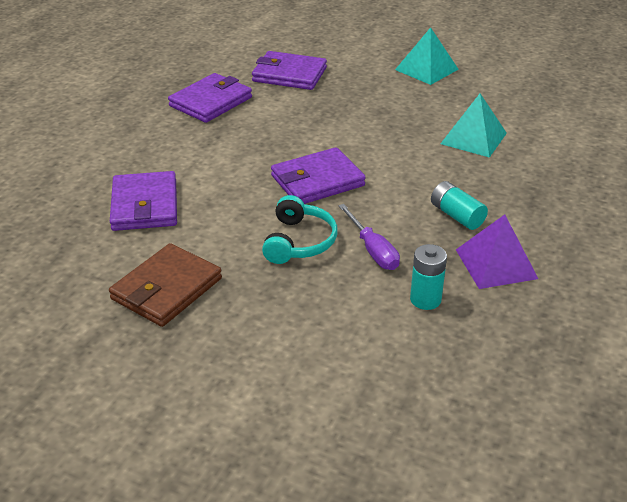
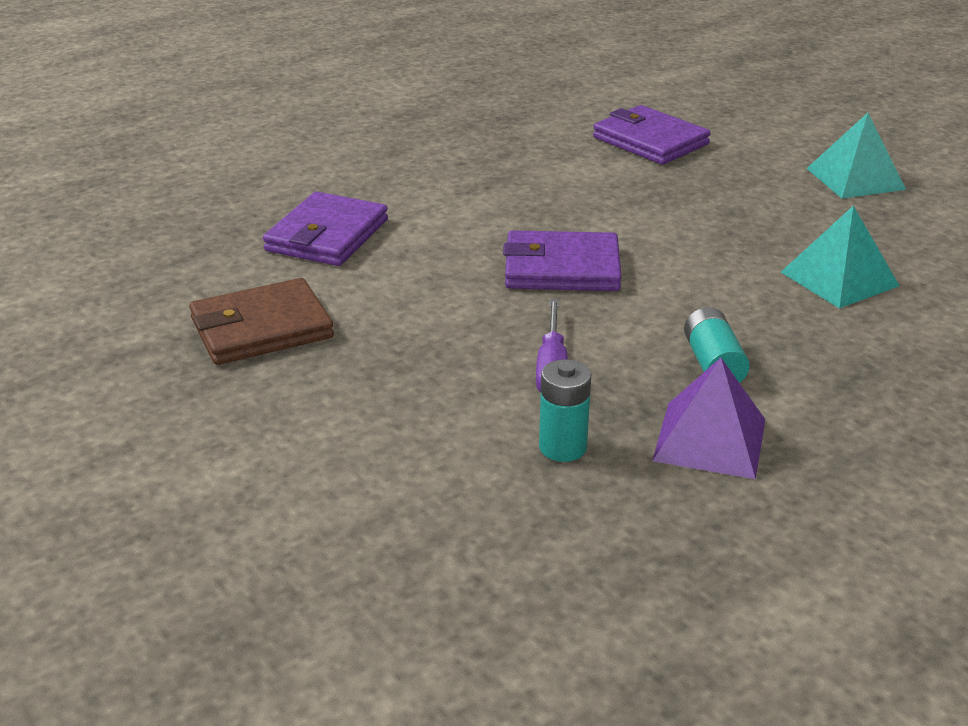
camera: 30 degrees right, 5 degrees down
(211, 102) = (517, 147): purple wallet -> none
(299, 242) = (467, 328): turquoise headphones -> none

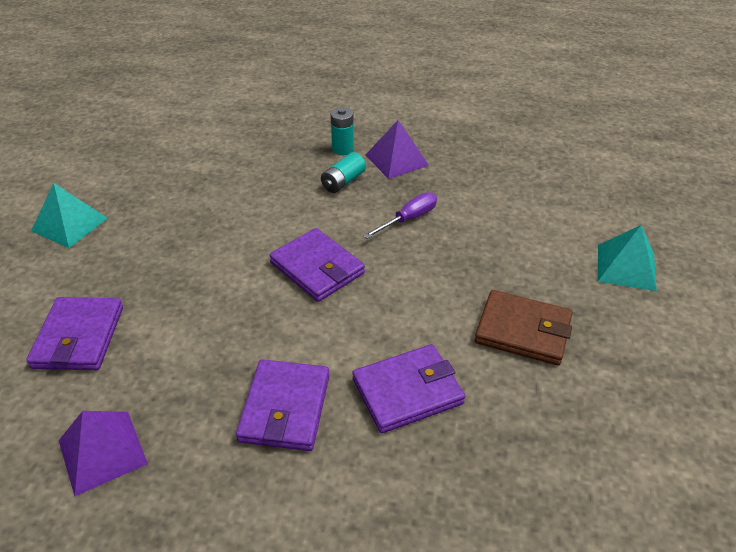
camera: 135 degrees left, 10 degrees up
(416, 184) = (285, 408): none -> purple wallet
(503, 119) = (102, 451): none -> purple pyramid
(562, 447) = (453, 187): turquoise battery -> turquoise battery (343, 149)
(839, 279) = (216, 182): turquoise pyramid -> turquoise pyramid (626, 267)

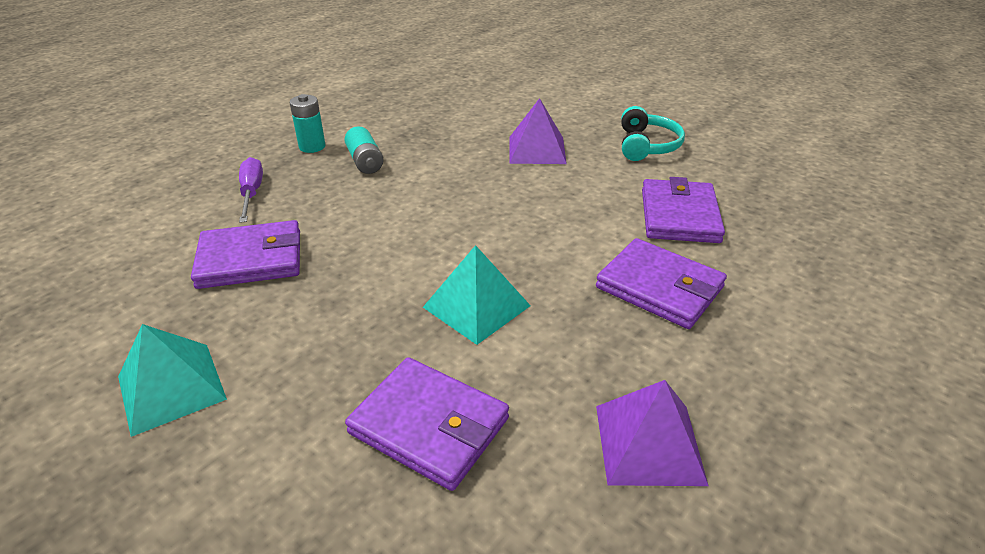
camera: 60 degrees left, 5 degrees down
(317, 268) = (479, 214): purple wallet -> purple wallet (250, 259)
(396, 160) = (370, 127): purple pyramid -> purple pyramid (537, 150)
(408, 219) = (462, 148): purple screwdriver -> purple screwdriver (252, 193)
(523, 331) = (647, 145): brown wallet -> turquoise headphones
(626, 267) = (612, 88): turquoise pyramid -> turquoise pyramid (476, 306)

